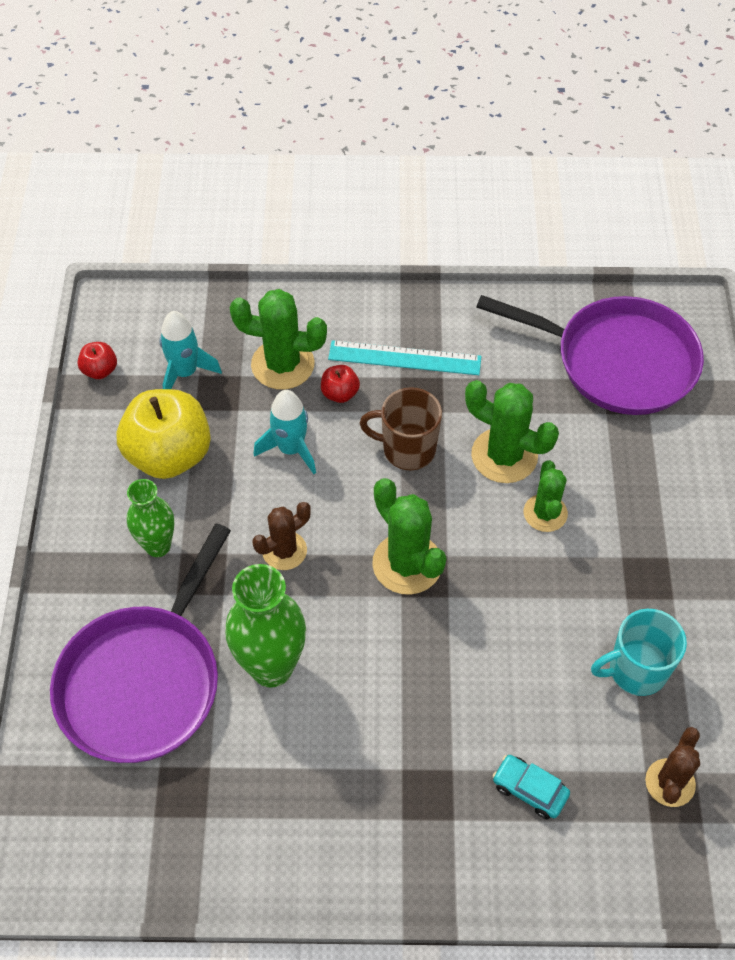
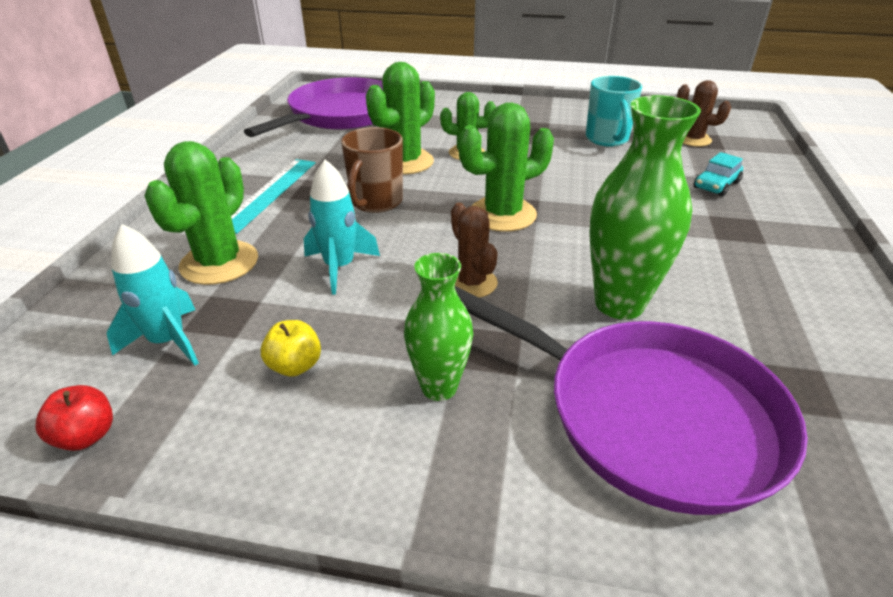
camera: 80 degrees left, 20 degrees down
(169, 455) = (295, 366): yellow apple -> yellow apple, size x0.44
(340, 393) = (286, 231): red apple -> none

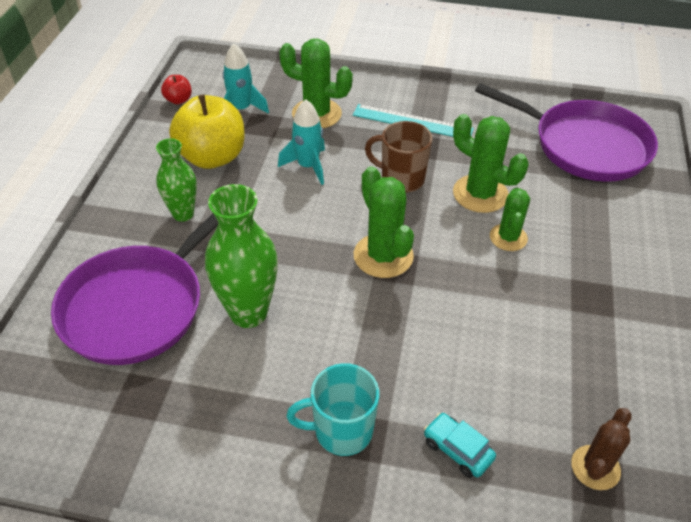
camera: 90 degrees right, 10 degrees up
(295, 366) = (212, 157): yellow apple -> yellow apple, size x2.26
(471, 283) = (283, 232): brown cactus -> none
(607, 139) = (573, 367): turquoise mug -> turquoise mug (341, 431)

